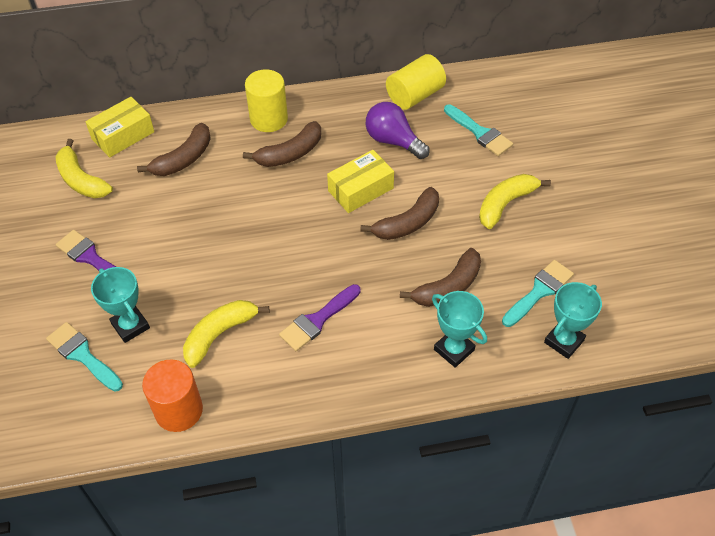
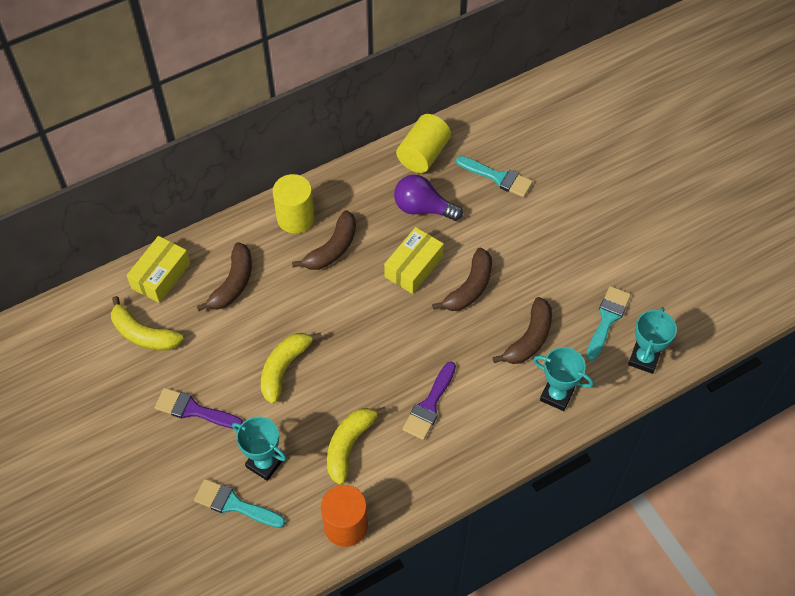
camera: 20 degrees left, 5 degrees up
(505, 204) = (548, 243): yellow banana -> yellow banana (284, 368)

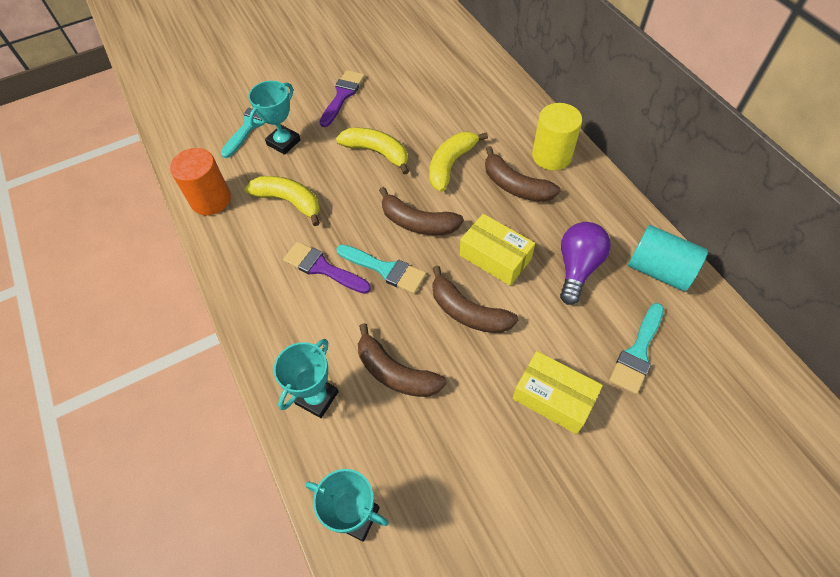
camera: 95 degrees right, 0 degrees up
(143, 334) = (419, 61): yellow banana -> yellow banana (450, 165)
(161, 276) = (478, 67): yellow box -> yellow box (553, 398)
(233, 283) = (471, 113): brown banana -> brown banana (417, 222)
(423, 154) = (659, 270): yellow cylinder -> turquoise cylinder
(607, 319) = (419, 473): turquoise brush -> turquoise brush (385, 269)

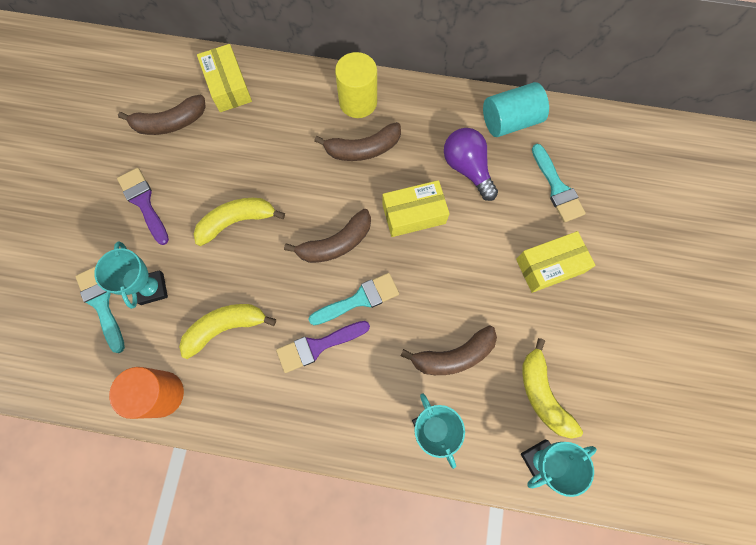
camera: 55 degrees left, 15 degrees up
(450, 165) = (301, 177): yellow banana -> yellow banana (542, 394)
(468, 312) = (443, 268): brown banana -> brown banana (170, 123)
(477, 77) = (228, 86): none -> yellow box

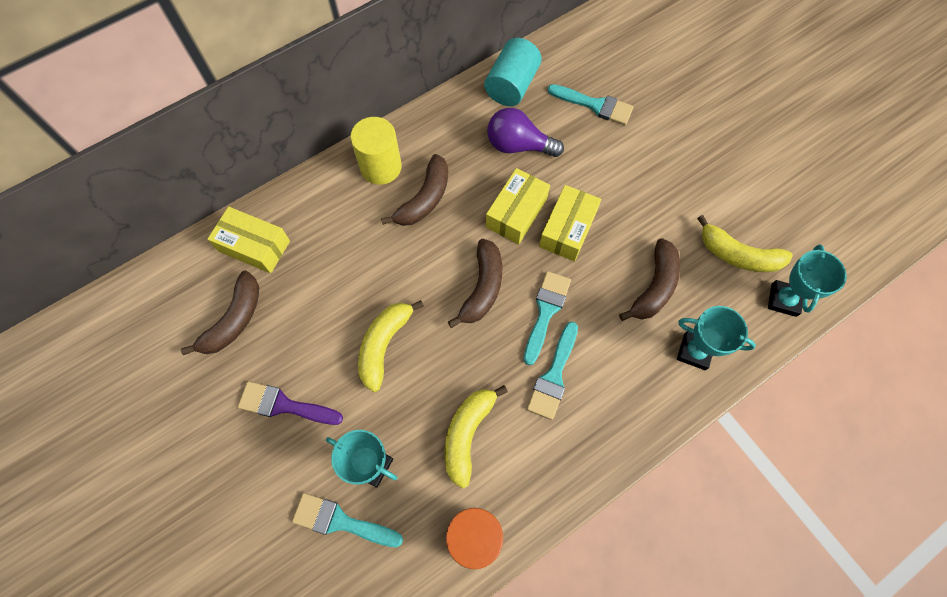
camera: 45 degrees left, 5 degrees down
(318, 346) = (553, 376): purple brush -> turquoise brush
(549, 266) = (648, 164): yellow box -> yellow box (567, 229)

